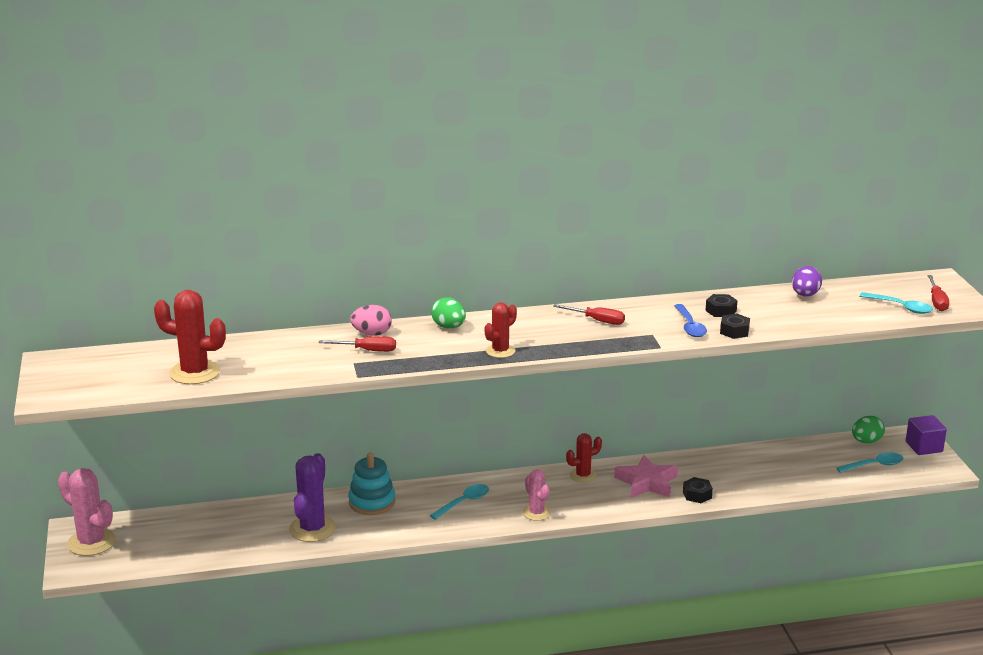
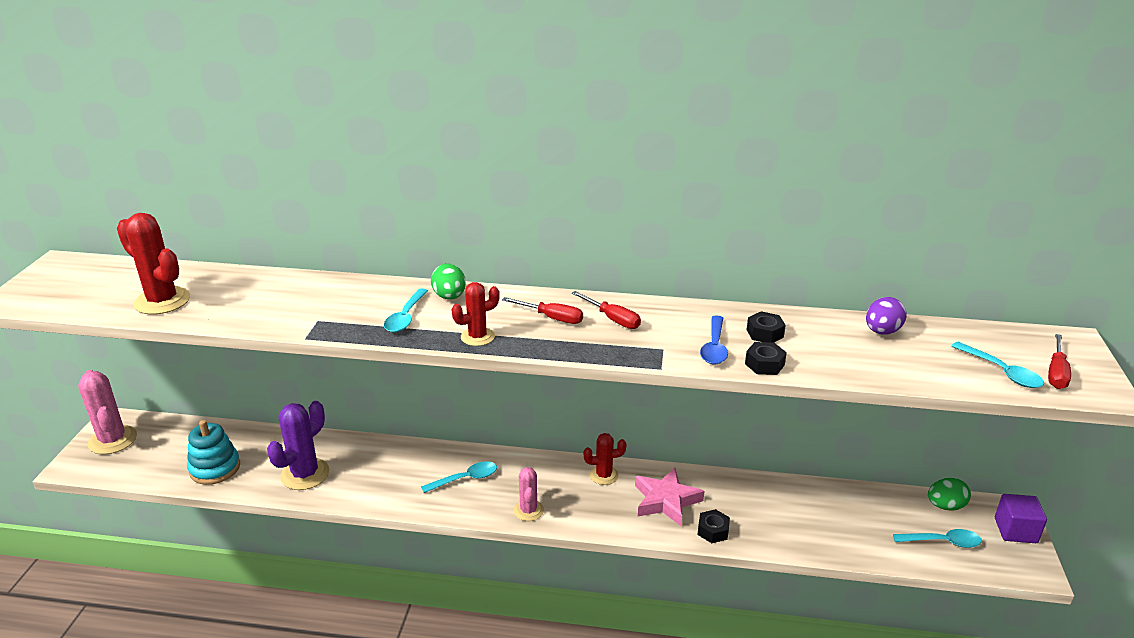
camera: 20 degrees right, 5 degrees up
(367, 350) = (344, 308): red screwdriver -> red screwdriver (552, 318)
(372, 334) = (367, 290): pink egg -> none
(372, 502) = (380, 457): turquoise stacking toy -> turquoise stacking toy (215, 468)
(427, 348) = (405, 317): none -> turquoise spoon

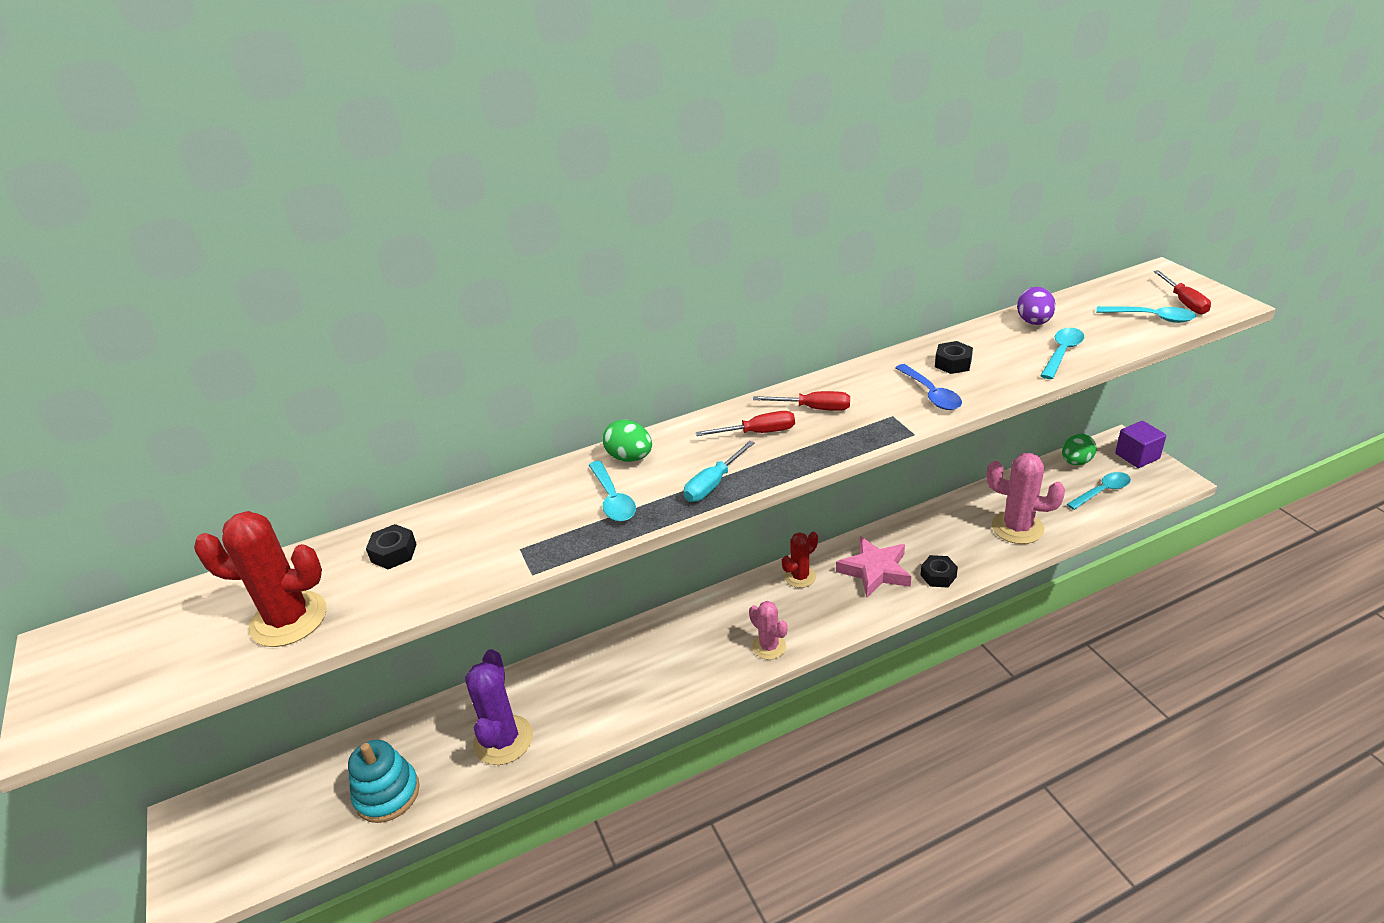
camera: 30 degrees left, 5 degrees up
(113, 440) = (210, 838): pink cactus -> pink cactus (1017, 527)
(465, 479) = (678, 650): turquoise spoon -> turquoise spoon (1062, 353)
(477, 337) = (713, 484): red cactus -> turquoise screwdriver
(764, 364) = (988, 390): black nut -> black nut (394, 553)

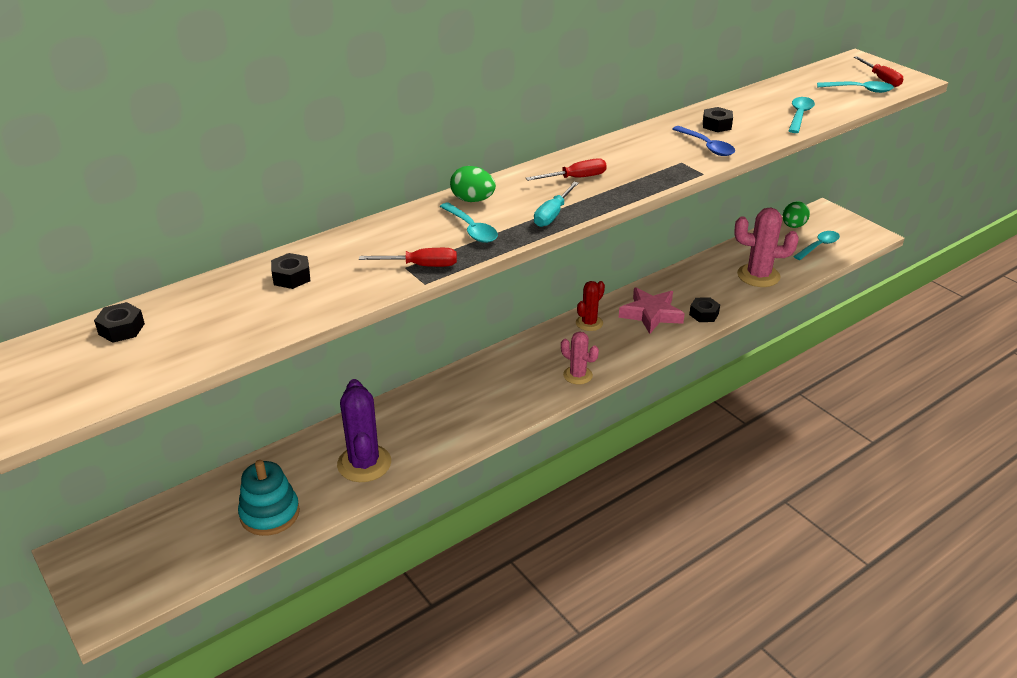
camera: 15 degrees left, 0 degrees up
(194, 609) = (121, 329): none -> black nut
(289, 619) = (218, 329): red cactus -> none
(813, 408) = (615, 160): red screwdriver -> red screwdriver (421, 266)
(1034, 322) = (771, 95): purple egg -> none
(1137, 456) = (840, 220): purple cube -> none

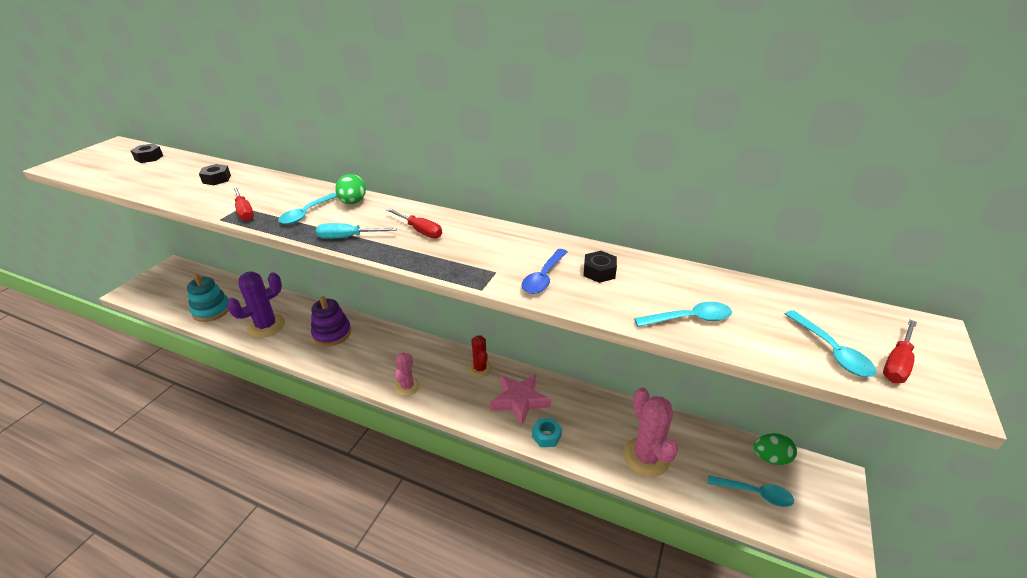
camera: 60 degrees right, 0 degrees up
(435, 410) = (332, 333): none -> purple stacking toy
(589, 323) = (480, 369): red cactus -> red cactus turned 60 degrees clockwise
(704, 314) = (546, 436): black nut -> turquoise nut

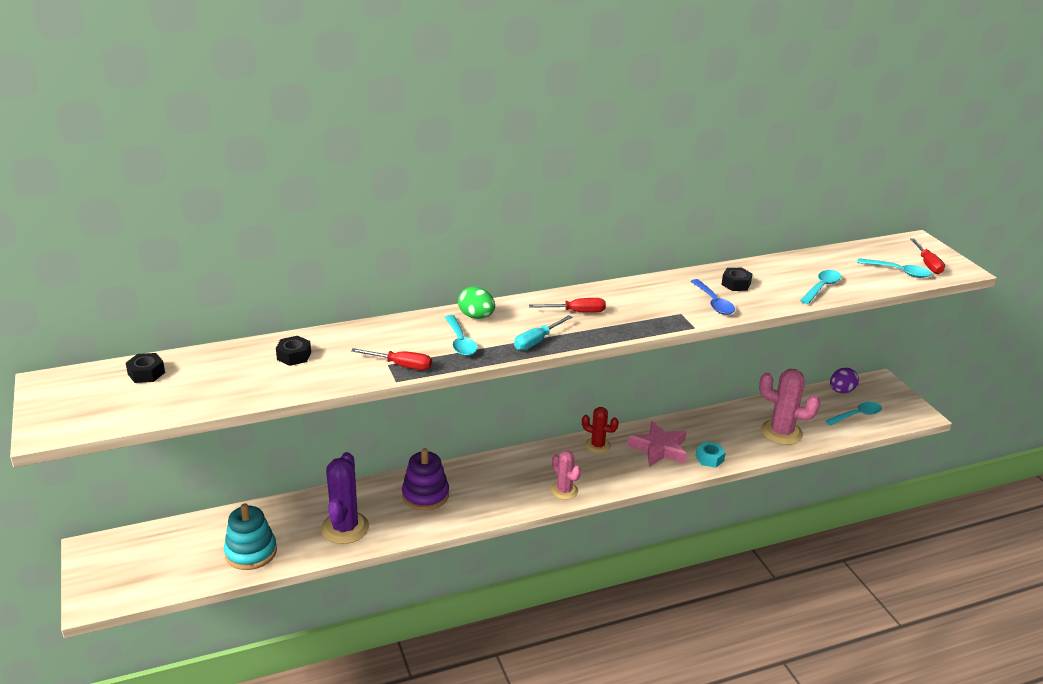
camera: 45 degrees left, 5 degrees down
(770, 458) = (841, 391): green egg -> purple egg

